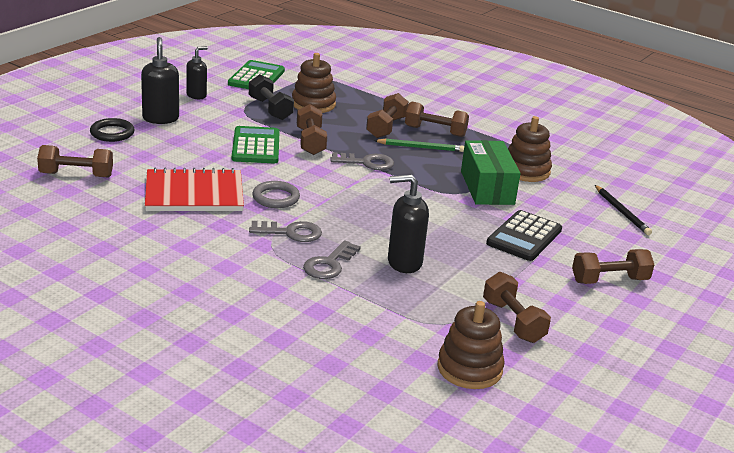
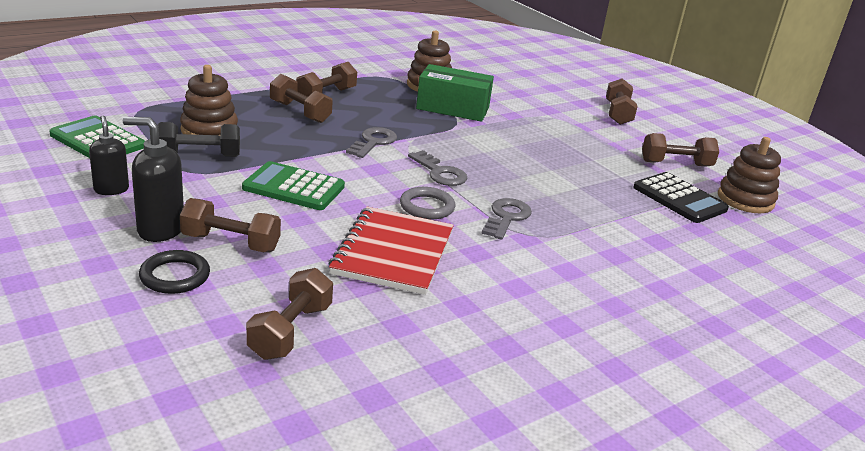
camera: 70 degrees left, 0 degrees up
(310, 142) = (305, 156): brown dumbbell -> brown dumbbell (231, 243)
(329, 264) = (574, 214): grey key -> grey key (440, 173)
(404, 263) = (578, 179): black soap dispenser -> none
(420, 147) = (356, 110): green pencil -> none
(524, 237) = (544, 121): black calculator -> black calculator (679, 199)
(622, 212) = (515, 78): black pencil -> none

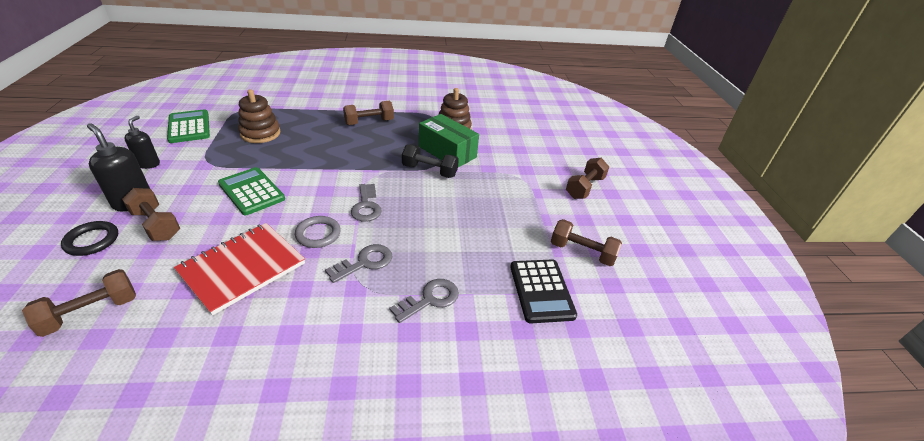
camera: 30 degrees right, 10 degrees up
(199, 155) = (229, 151): black dumbbell -> black dumbbell (429, 171)
(300, 112) = (334, 132): brown dumbbell -> none
(373, 142) = (352, 168): grey key -> grey key (430, 299)
(745, 200) = (610, 313): brown stacking toy -> none

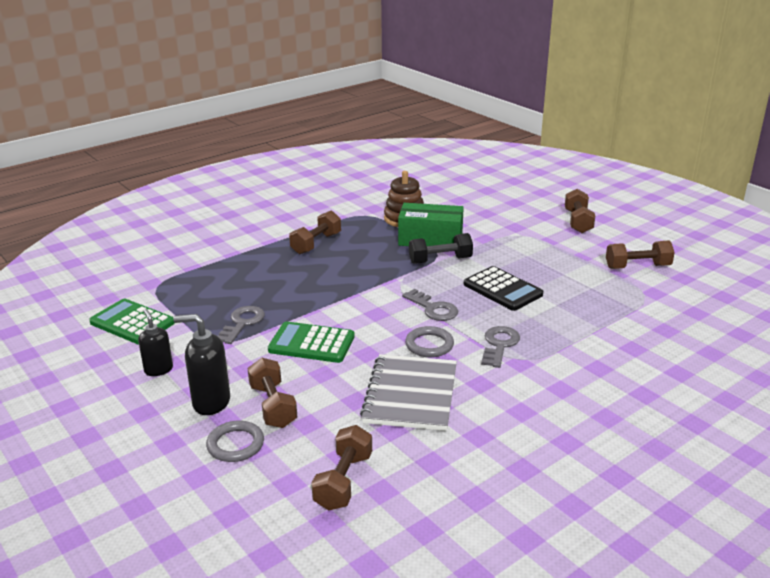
camera: 30 degrees left, 10 degrees down
(92, 241) = (235, 444): black ring -> grey ring
(156, 225) = (273, 406): brown dumbbell -> brown dumbbell turned 60 degrees clockwise
(242, 268) = (411, 394): red notebook -> grey notebook
(260, 133) = (224, 296): brown stacking toy -> none
(430, 299) = (582, 343): grey key -> grey key (242, 323)
(541, 291) = (645, 302): black calculator -> black calculator (502, 289)

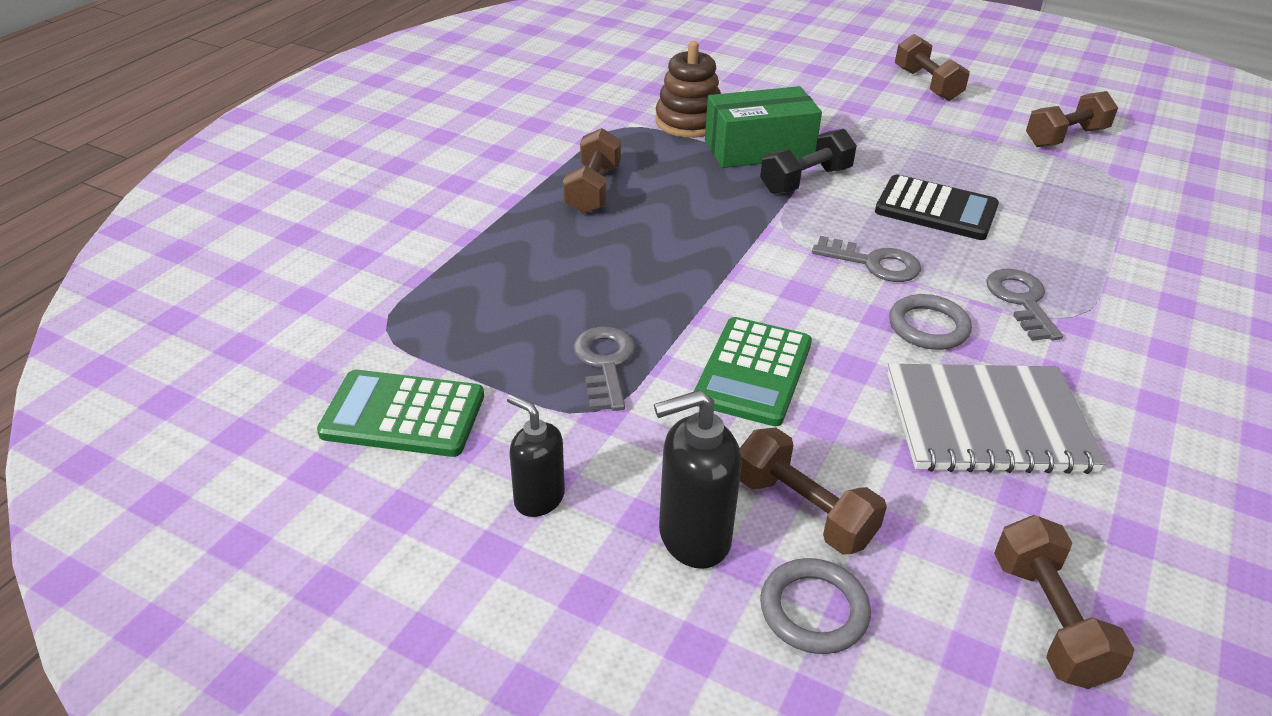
camera: 25 degrees left, 10 degrees up
(311, 343) = (753, 372): green calculator -> green calculator turned 60 degrees counterclockwise
(411, 394) = (987, 422): grey notebook -> grey notebook turned 75 degrees counterclockwise

